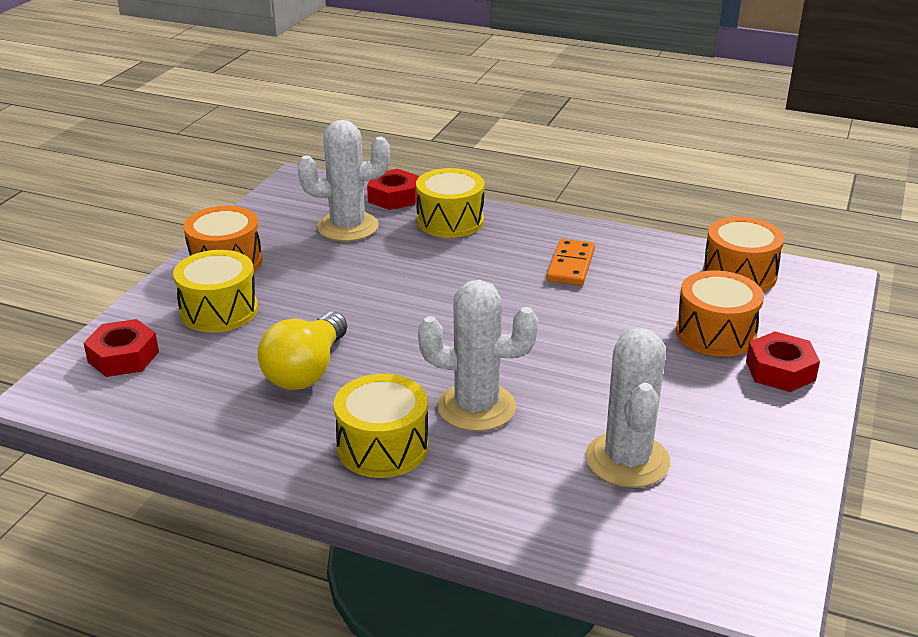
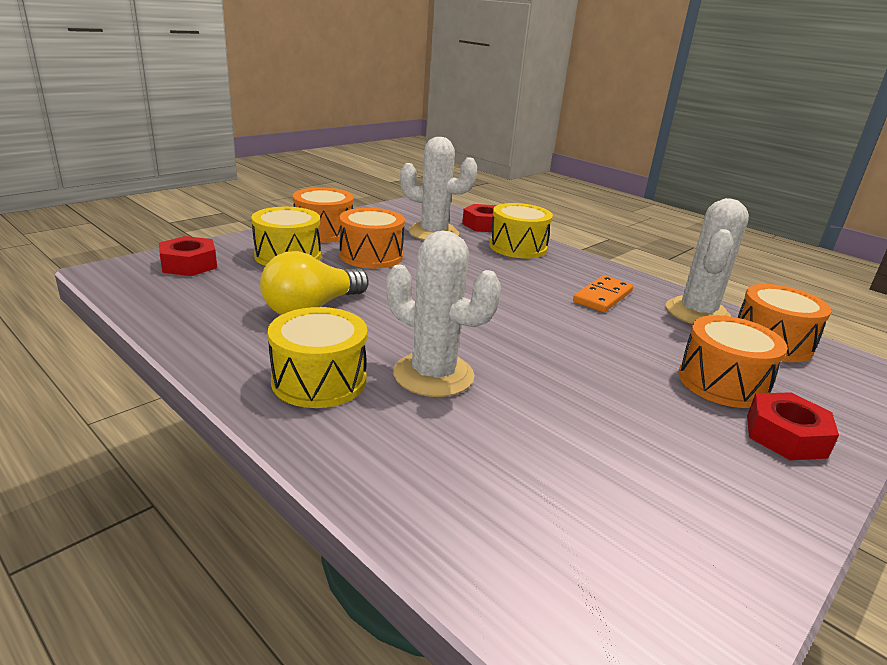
camera: 20 degrees right, 5 degrees down
(307, 282) = (371, 256): none -> orange drum
(627, 460) = (555, 469): white cactus -> white cactus (697, 313)

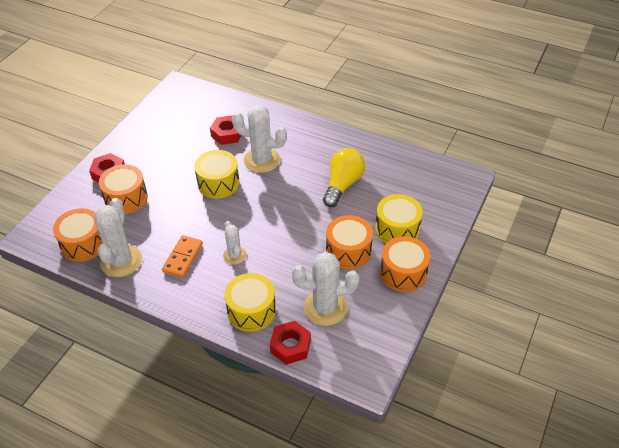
camera: 165 degrees right, 20 degrees up
(189, 264) = (439, 198): red nut -> red nut (227, 134)
(319, 380) = (306, 143): yellow drum -> yellow drum (218, 183)
(526, 283) = (234, 255): none -> white cactus

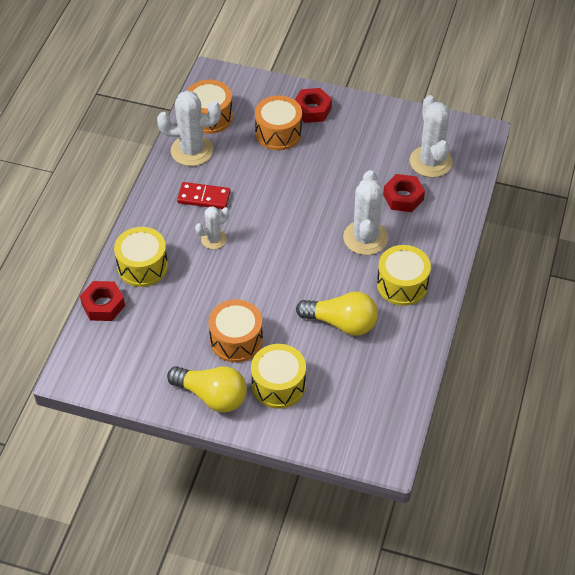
camera: 80 degrees right, 5 degrees up
(183, 257) = (204, 197): orange domino -> red domino
(218, 183) = (318, 205): yellow drum -> yellow drum (402, 284)
(325, 308) = (154, 328): white cactus -> white cactus (430, 162)
(403, 273) = (212, 396): orange drum -> yellow light bulb

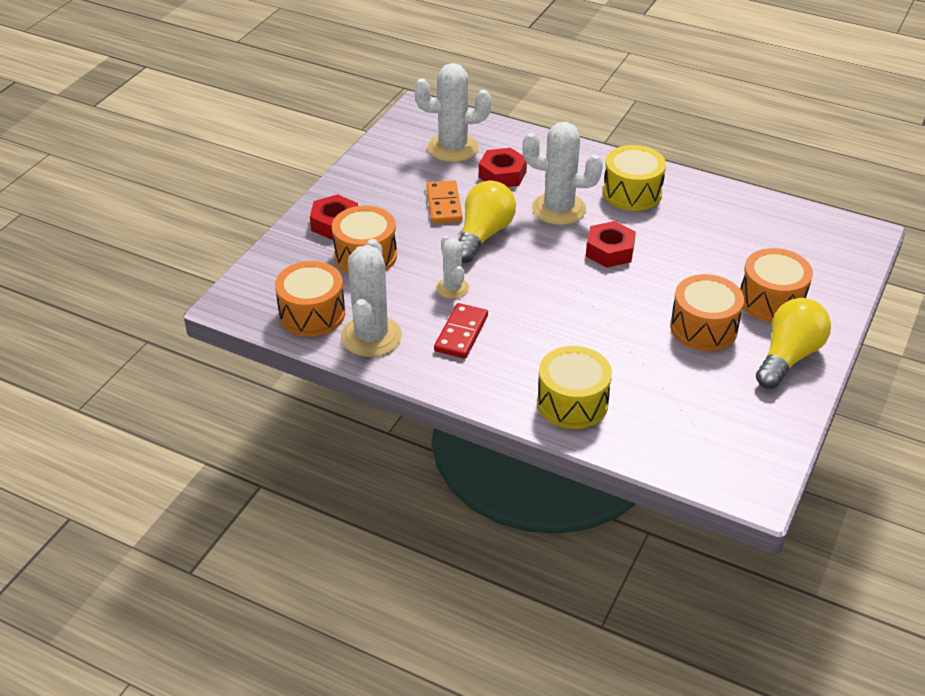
camera: 80 degrees left, 10 degrees down
(103, 305) = (636, 448): red nut -> red nut (610, 251)
(213, 239) = (537, 331): white cactus -> white cactus (452, 288)
(278, 385) = (771, 300): yellow drum -> orange drum
(341, 323) = (683, 242): yellow light bulb -> yellow light bulb (483, 235)
(352, 167) = (444, 204): none -> orange domino

